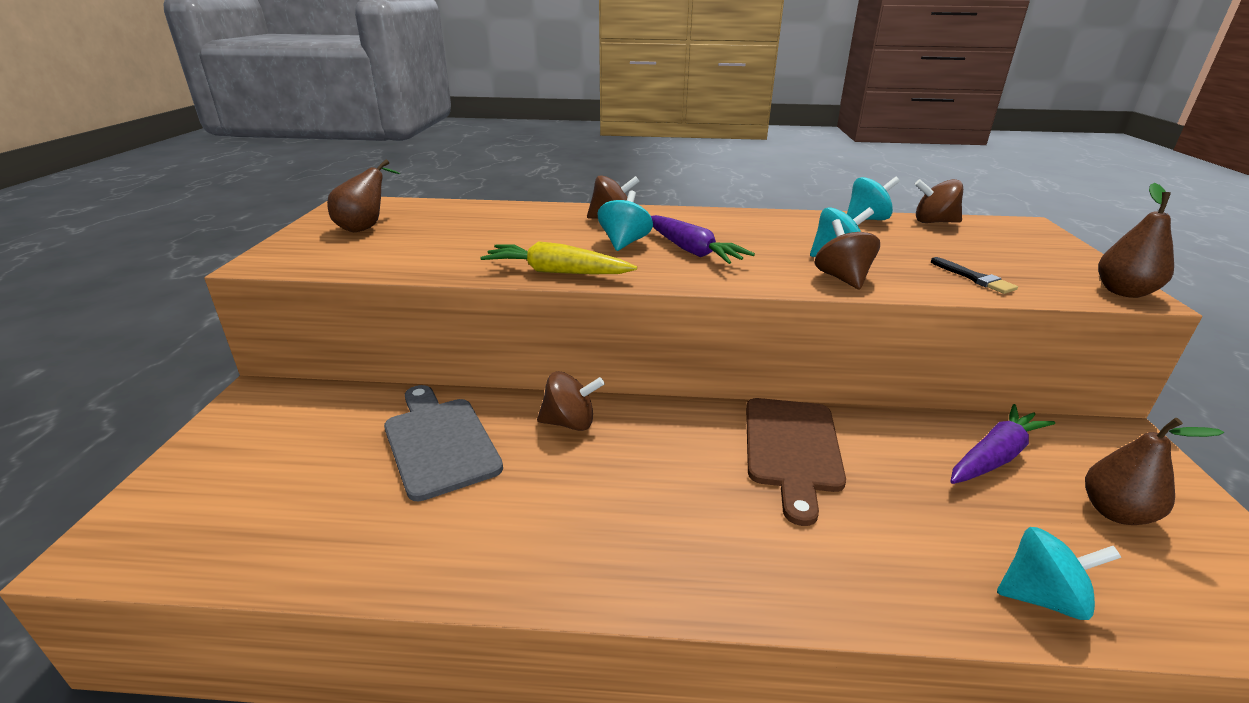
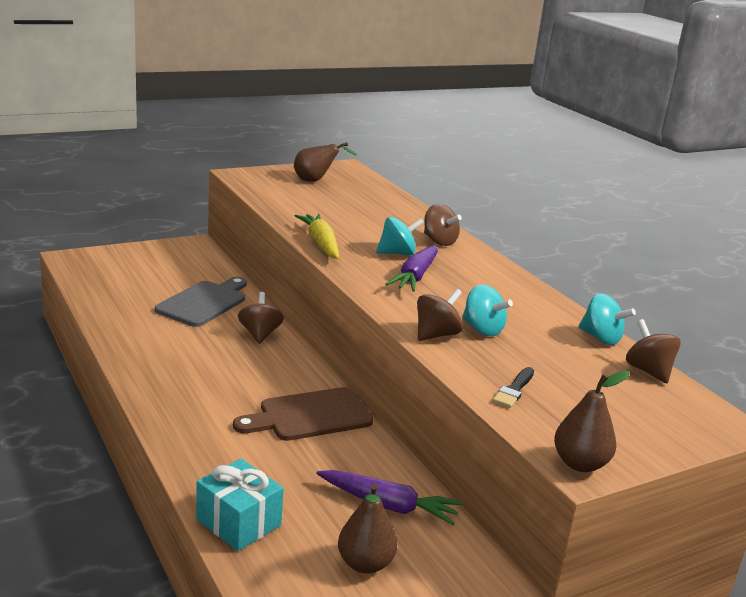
camera: 55 degrees right, 5 degrees down
(570, 423) = (260, 334): brown spinning top -> brown spinning top turned 150 degrees counterclockwise
(1042, 597) = (238, 522): turquoise spinning top -> turquoise gift

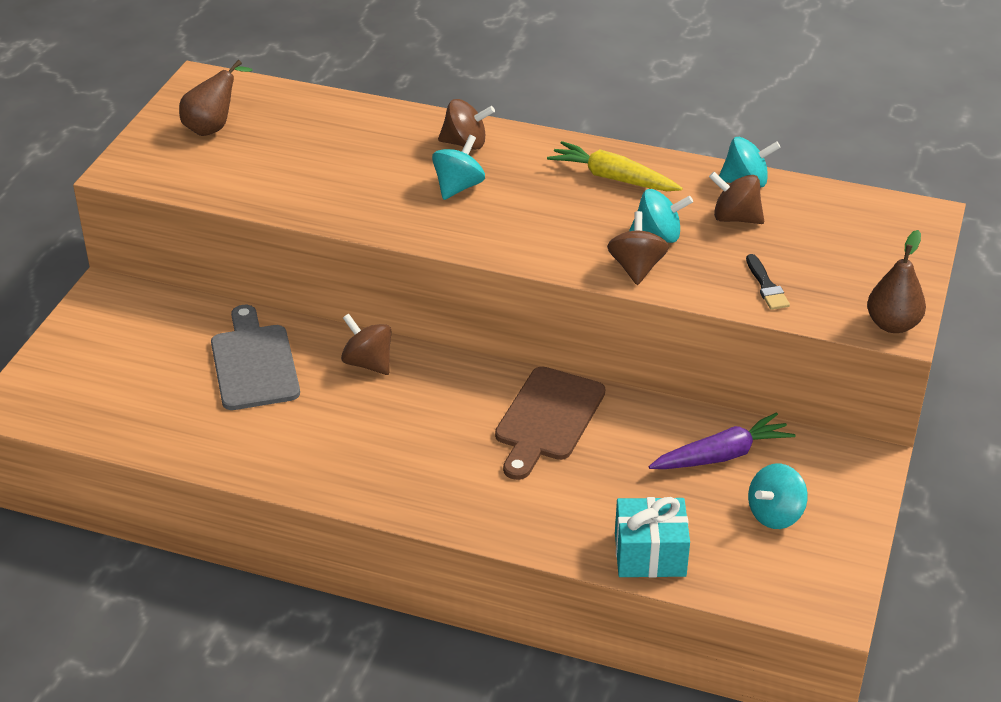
camera: 40 degrees left, 15 degrees up
(321, 244) = (376, 221): yellow carrot -> yellow carrot (613, 178)
(365, 563) = (775, 514): brown pear -> turquoise spinning top
(415, 276) = (518, 207): purple carrot -> none
(648, 371) = (818, 196): brown spinning top -> brown spinning top (735, 218)

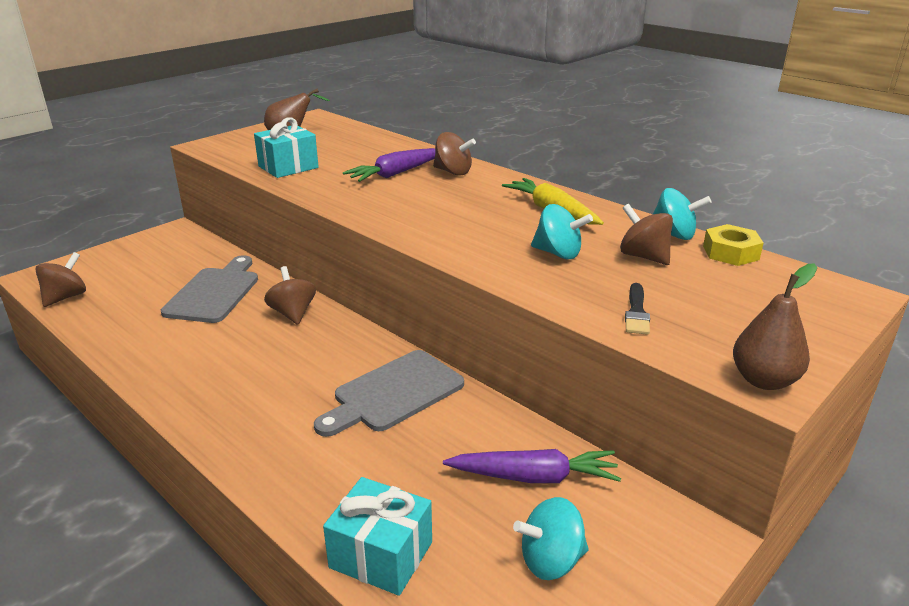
camera: 25 degrees right, 10 degrees down
(269, 184) = (288, 167): none -> turquoise gift
(404, 163) = (396, 174): none -> purple carrot
(458, 187) = (420, 193): turquoise spinning top -> none
(548, 419) = (394, 393): brown cutting board -> grey cutting board
(636, 268) = (517, 270): brown spinning top -> brown spinning top (66, 297)
(806, 191) = (730, 252): none -> yellow nut

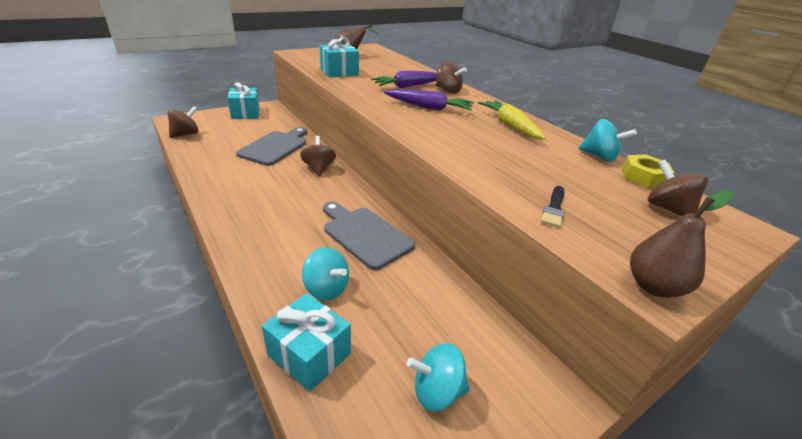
camera: 10 degrees right, 5 degrees up
(144, 247) = (245, 113): none -> turquoise gift
(394, 393) = (364, 235): grey cutting board -> grey cutting board turned 75 degrees clockwise
(533, 477) = (444, 319): purple carrot -> purple carrot (429, 107)
(558, 253) = (505, 155): turquoise spinning top -> turquoise spinning top (326, 289)
(643, 256) = (571, 168): brown spinning top -> brown spinning top (667, 208)

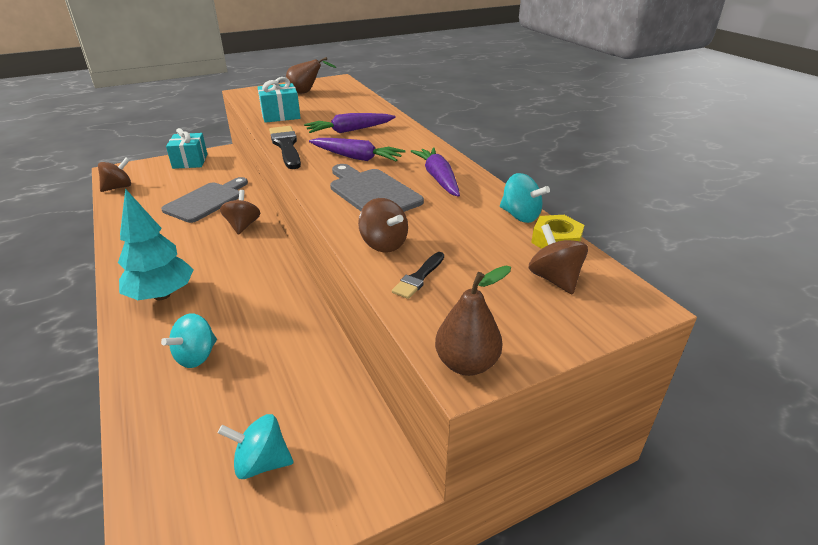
camera: 10 degrees right, 0 degrees up
(268, 231) = (162, 295): none -> turquoise tree
(309, 354) = (153, 419): turquoise gift -> none
(326, 289) = (196, 356): turquoise spinning top -> turquoise spinning top turned 75 degrees clockwise
(360, 97) = (286, 146): none -> black brush
(364, 235) = (260, 300): grey cutting board -> grey cutting board (372, 192)
(448, 91) = (393, 135): brown spinning top -> brown spinning top (383, 244)
(510, 125) = (438, 178): yellow carrot -> purple carrot

